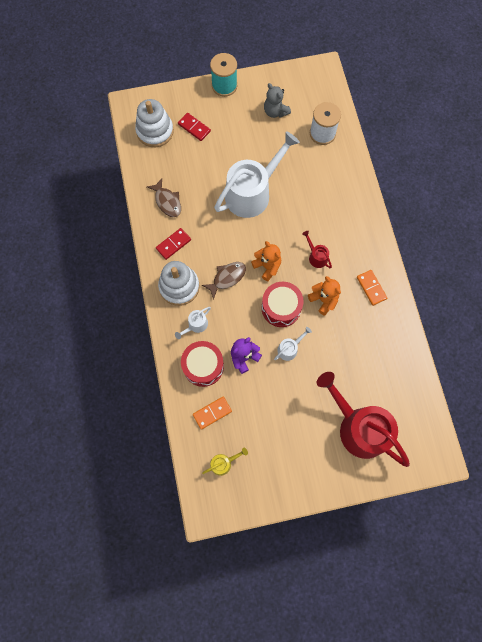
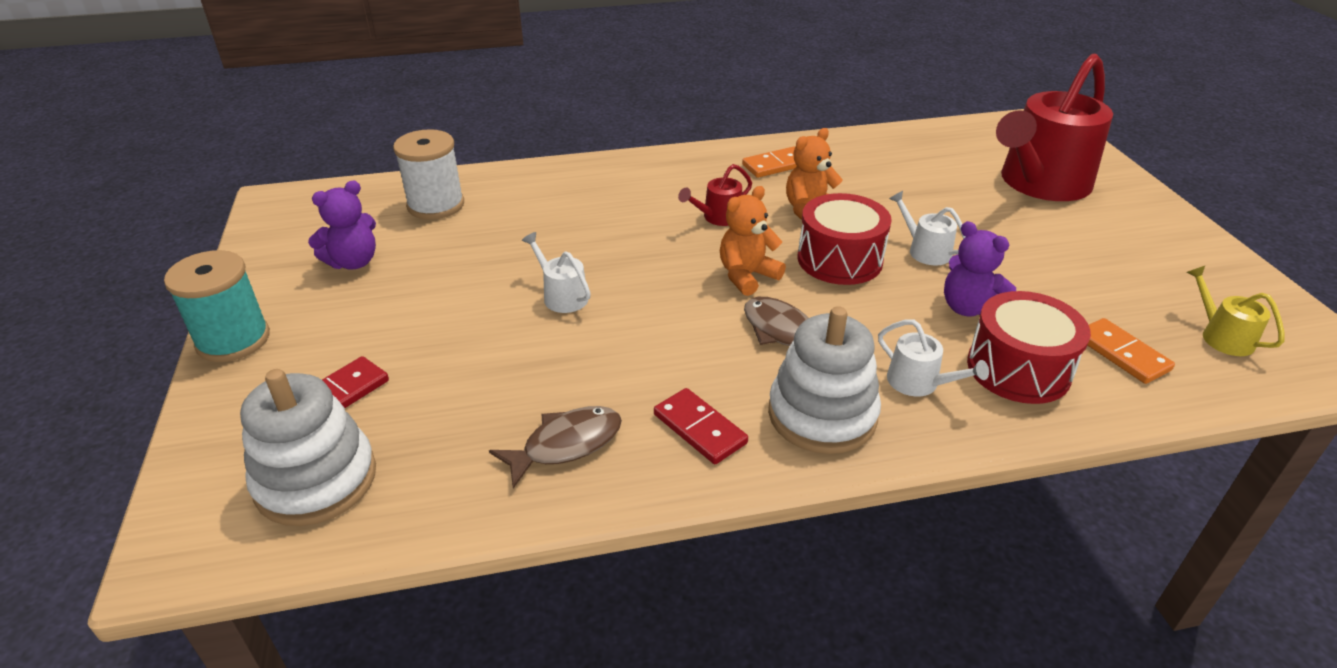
camera: 90 degrees left, 35 degrees down
(252, 193) = (562, 296): white watering can -> white watering can, size x0.42
(275, 112) = (353, 262): grey teddy bear -> purple teddy bear

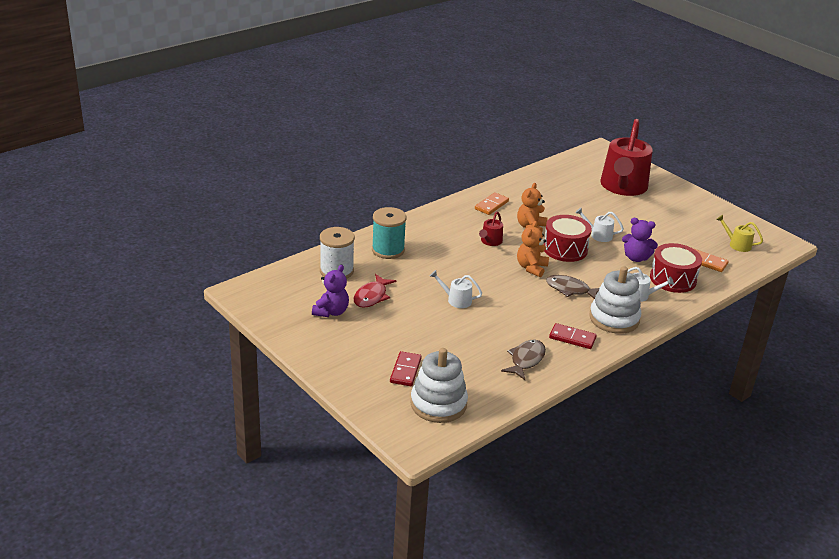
camera: 30 degrees left, 5 degrees down
(233, 340) = (321, 364): turquoise spool -> turquoise spool (388, 250)
(439, 255) = (372, 296): none -> red fish

